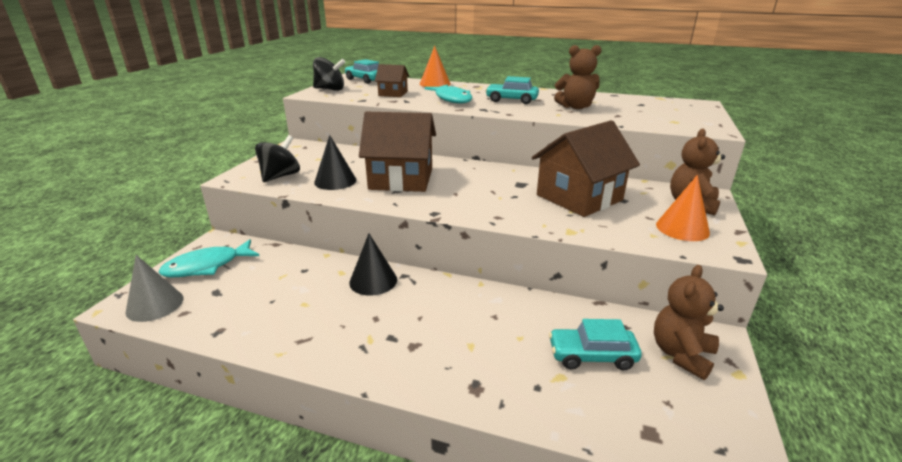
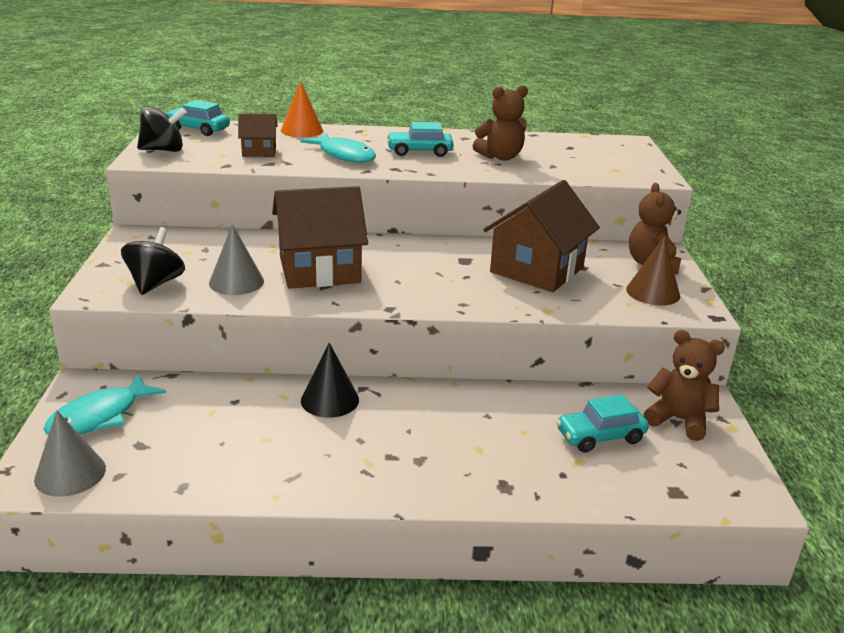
camera: 20 degrees left, 0 degrees up
(335, 181) = (236, 282): black cone -> grey cone
(681, 354) = (678, 420): brown teddy bear -> brown teddy bear turned 105 degrees clockwise
(682, 228) = (653, 292): orange cone -> brown cone

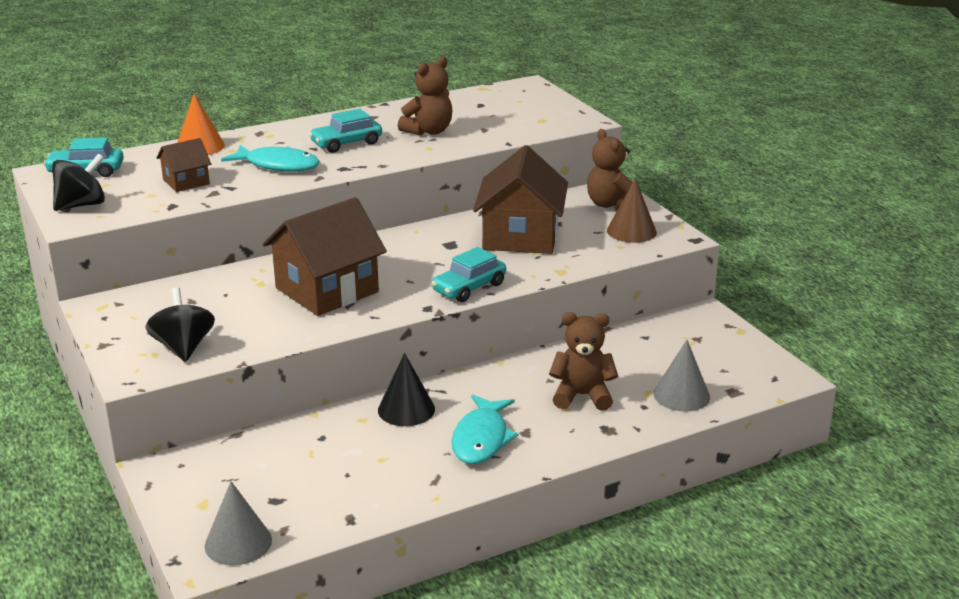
camera: 25 degrees left, 0 degrees up
(99, 417) = (209, 491): turquoise fish -> turquoise fish (481, 439)
(236, 282) = (261, 324): grey cone -> grey cone (681, 395)
(600, 436) = (650, 368): turquoise car -> turquoise car (469, 288)
(678, 420) = (698, 336): brown teddy bear -> brown teddy bear (582, 396)

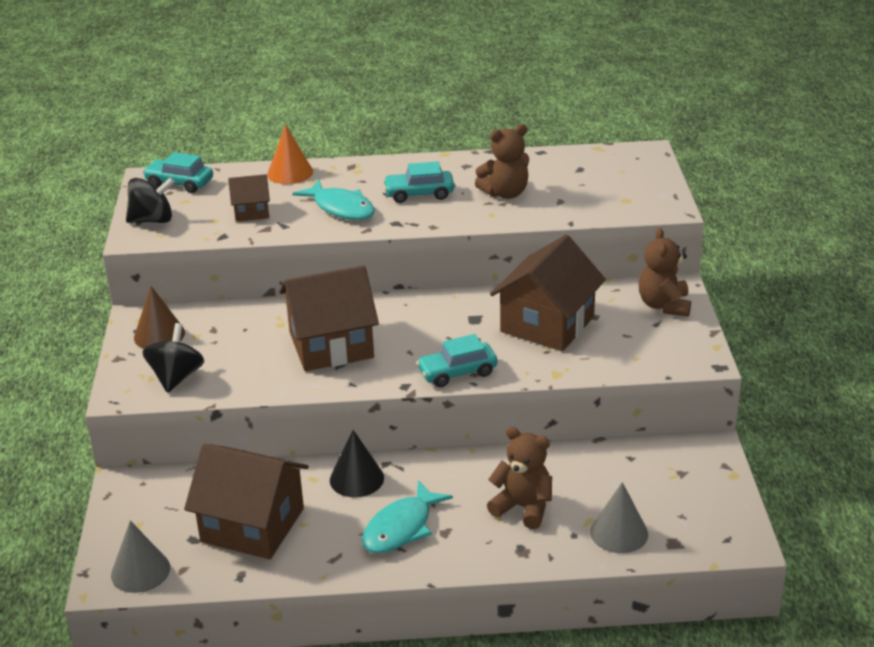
camera: 25 degrees right, 5 degrees up
(330, 472) = (252, 525): none -> brown house
(631, 231) = (661, 342): brown cone -> brown cone (159, 335)

